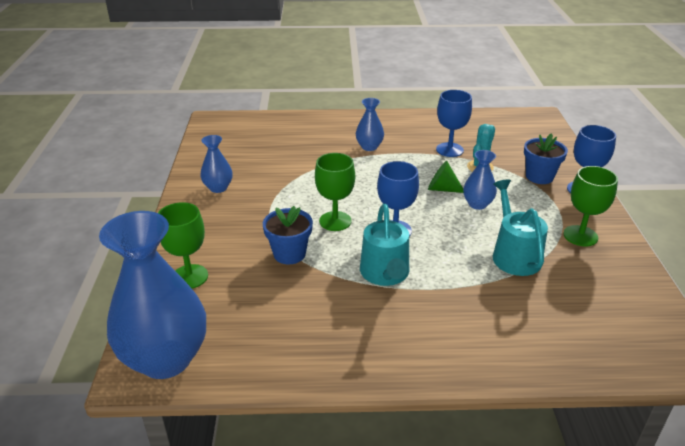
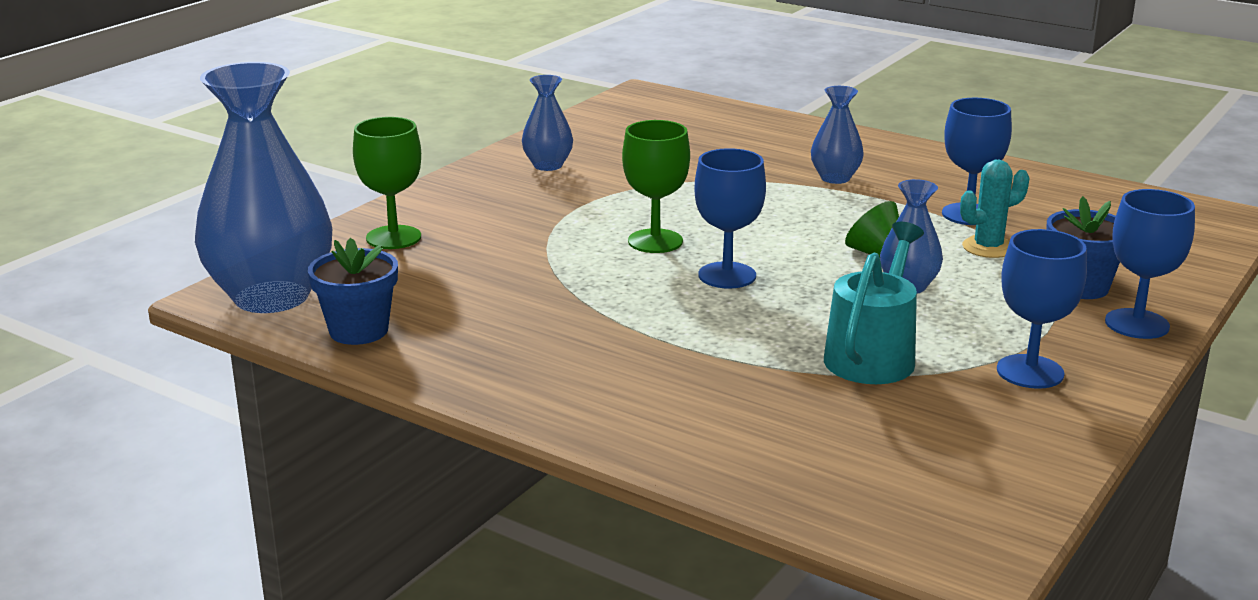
camera: 35 degrees right, 10 degrees down
(289, 254) = (544, 254): blue flower pot -> blue flower pot (358, 331)
(385, 274) = (642, 312): turquoise watering can -> none
(580, 236) = (1030, 372): green goblet -> blue goblet

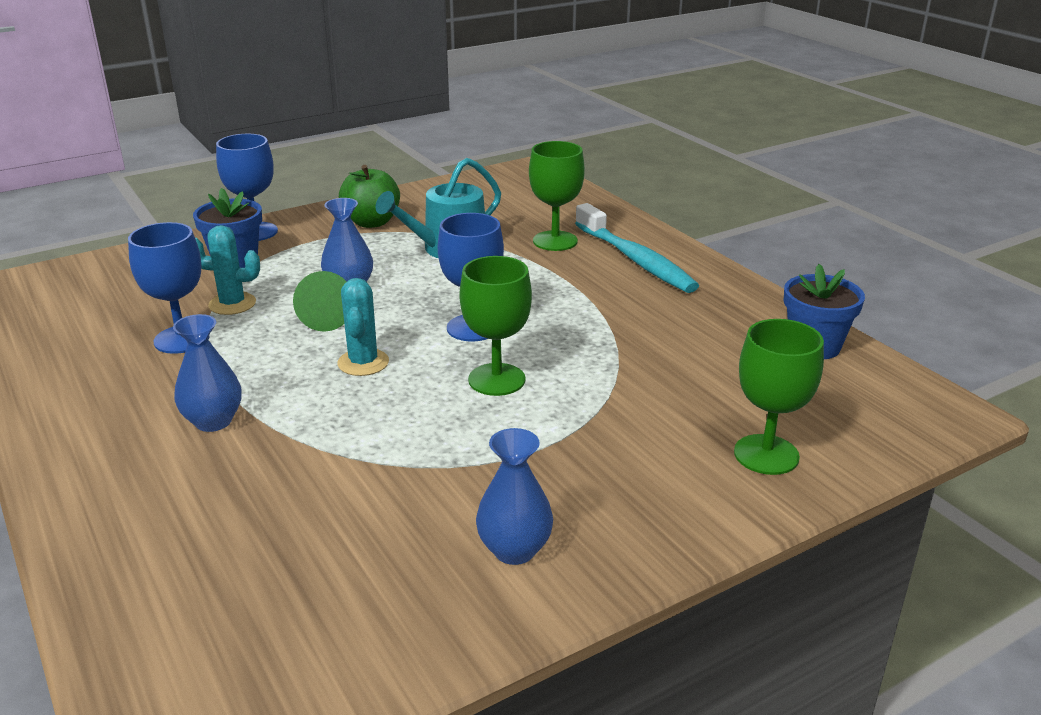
camera: 155 degrees left, 5 degrees up
(271, 296) = (899, 401): blue vase -> none
(619, 395) = (636, 260): none -> turquoise toothbrush
(753, 400) = (555, 241): none -> green goblet
(786, 230) = (363, 363): none -> turquoise cactus
(1030, 372) = (371, 222): blue goblet -> green apple

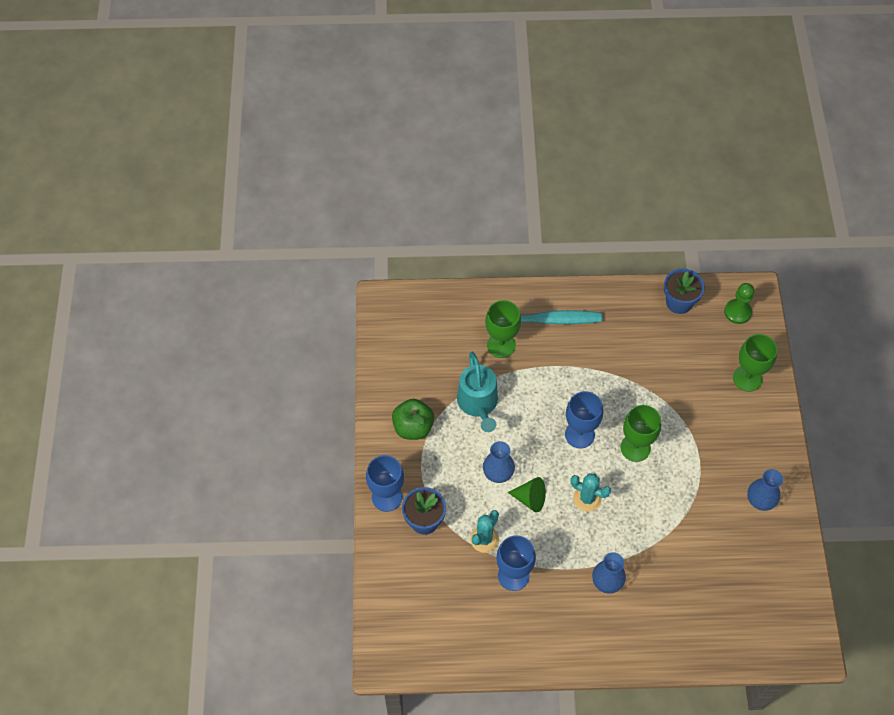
camera: 60 degrees left, 30 degrees up
(883, 406) = (737, 312): none -> green pawn

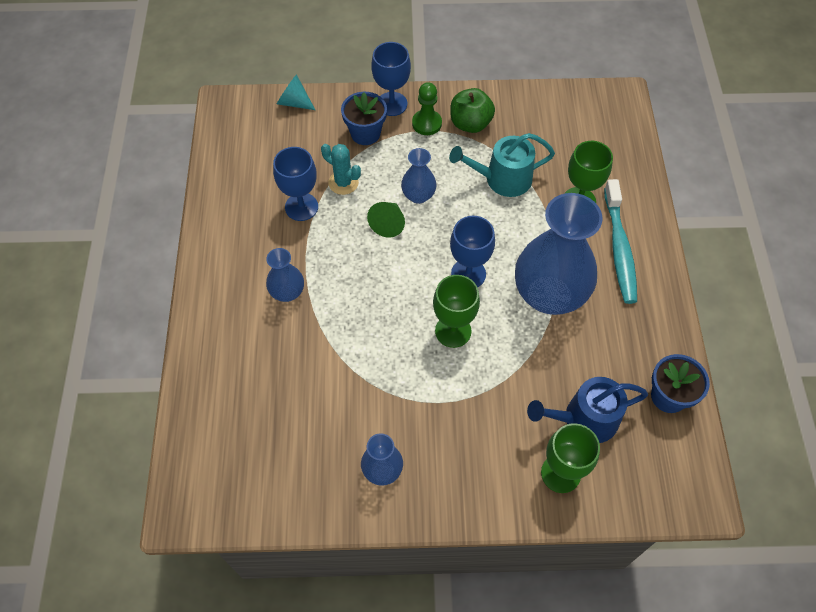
camera: 90 degrees right, 0 degrees up
(382, 591) = (294, 102): none -> turquoise cone
(587, 498) = (388, 278): turquoise cactus -> none
(596, 375) = (549, 294): none -> blue vase
(703, 359) = (584, 419): none -> blue watering can
(737, 312) = (665, 471): green pawn -> green pawn (426, 123)

